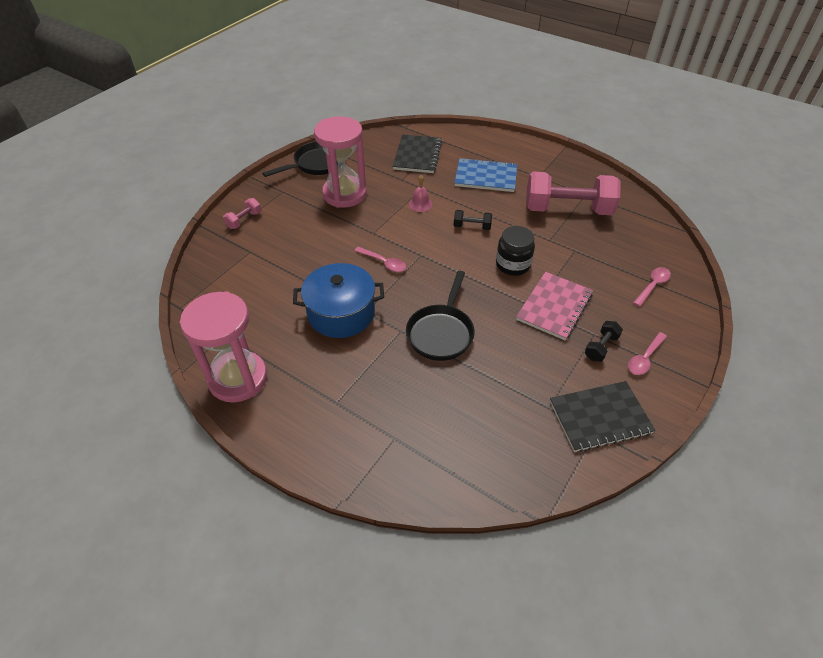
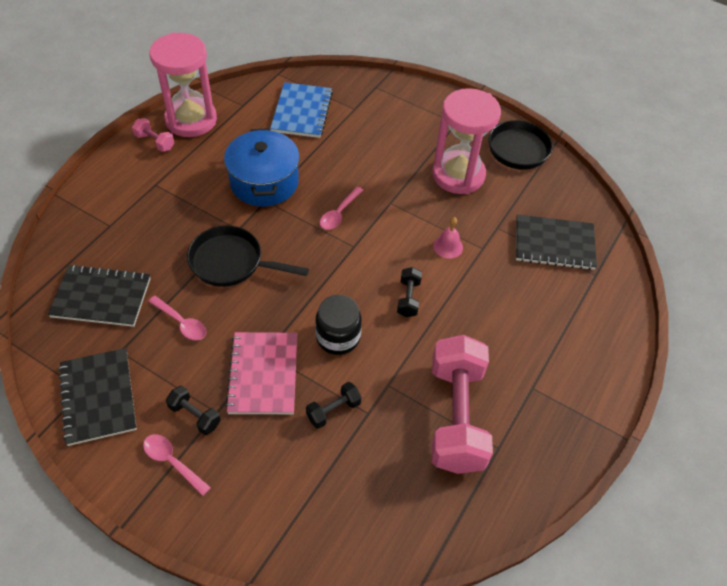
camera: 85 degrees right, 5 degrees up
(244, 220) = (402, 99): pink dumbbell -> pink dumbbell (155, 142)
(486, 177) = (518, 320): blue notebook -> blue notebook (301, 112)
(490, 431) = (101, 298): none -> black notebook
(554, 307) = (263, 374): pink notebook -> pink notebook turned 60 degrees clockwise
(577, 267) = (333, 410): none -> black dumbbell
(652, 285) = (298, 501): pink spoon -> pink spoon (182, 323)

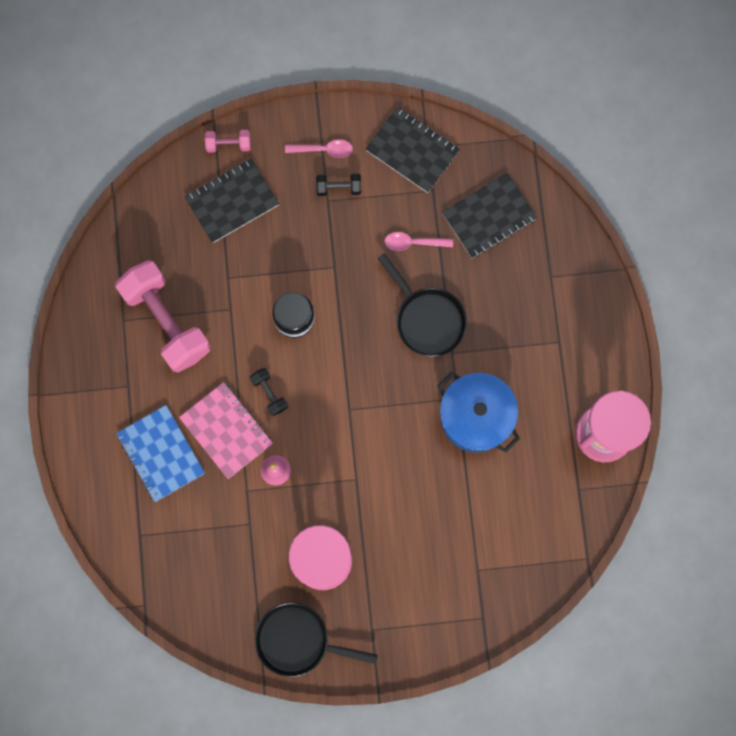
camera: 145 degrees right, 25 degrees up
(155, 142) = (607, 384): pink dumbbell -> pink dumbbell (228, 144)
(231, 262) = (427, 319): black pan -> black pan turned 75 degrees clockwise
(263, 374) = (321, 250): pink notebook -> pink notebook (226, 431)
(301, 112) = (520, 525): blue notebook -> blue notebook (161, 453)
(333, 410) = (252, 261): black dumbbell -> none
(339, 213) = (387, 433): pink spoon -> none
(554, 244) = (192, 543): black notebook -> black notebook (232, 202)

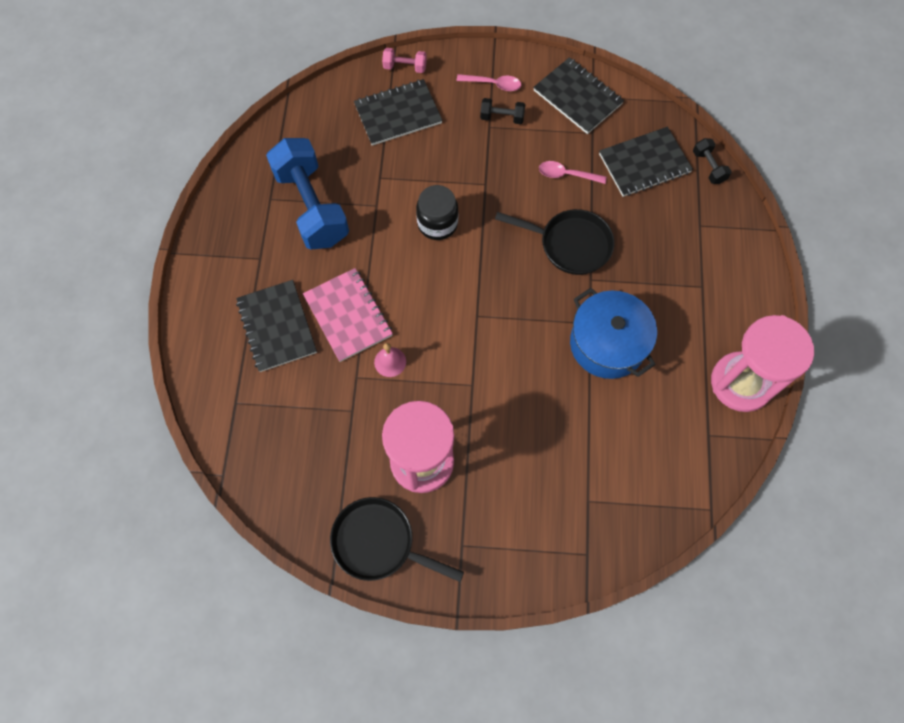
camera: 10 degrees right, 10 degrees down
(161, 453) = (277, 326): blue notebook -> black notebook
(166, 322) = (311, 207): pink dumbbell -> blue dumbbell
(269, 393) = (399, 287): black dumbbell -> black dumbbell (708, 167)
(427, 319) = (570, 244): black pan -> black pan turned 45 degrees counterclockwise

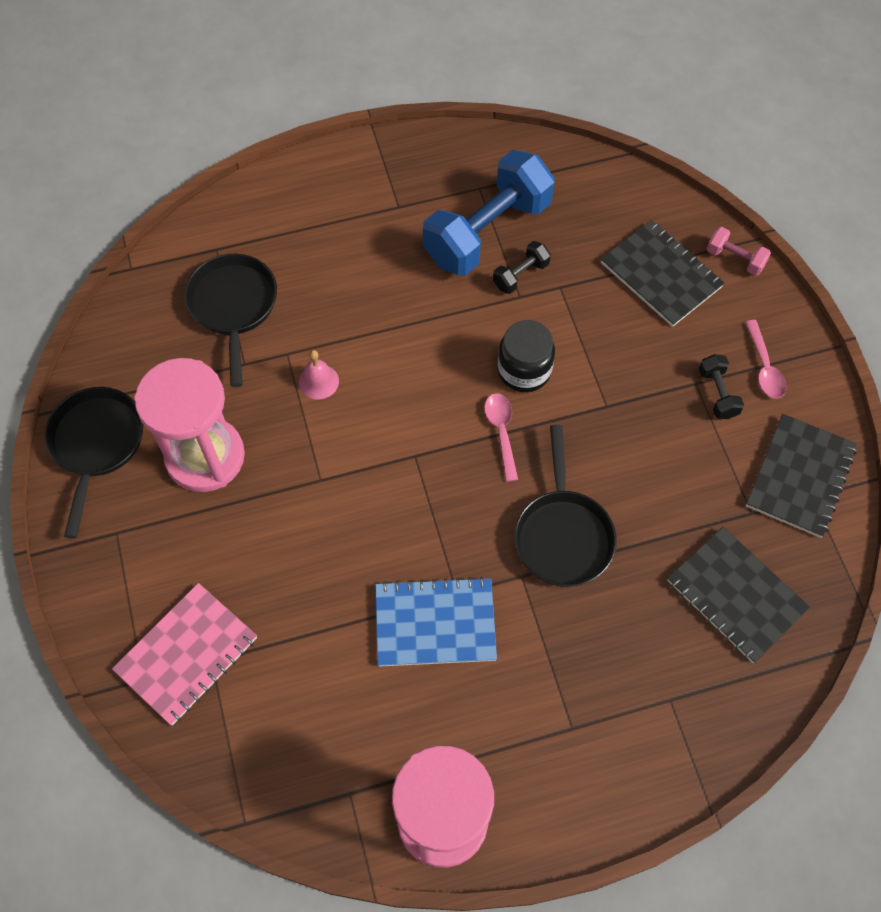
camera: 70 degrees right, 5 degrees down
(277, 326) = (320, 254): black notebook -> none
(297, 404) = (233, 307): none -> black pan
(348, 316) = (361, 318): pink notebook -> pink notebook (186, 654)
(405, 67) = (735, 259): pink dumbbell -> pink dumbbell turned 45 degrees counterclockwise
(566, 175) = (667, 499): pink spoon -> pink spoon (501, 432)
(607, 344) = (435, 623): blue pot -> blue notebook
(708, 167) = (774, 687): black dumbbell -> black dumbbell (520, 275)

